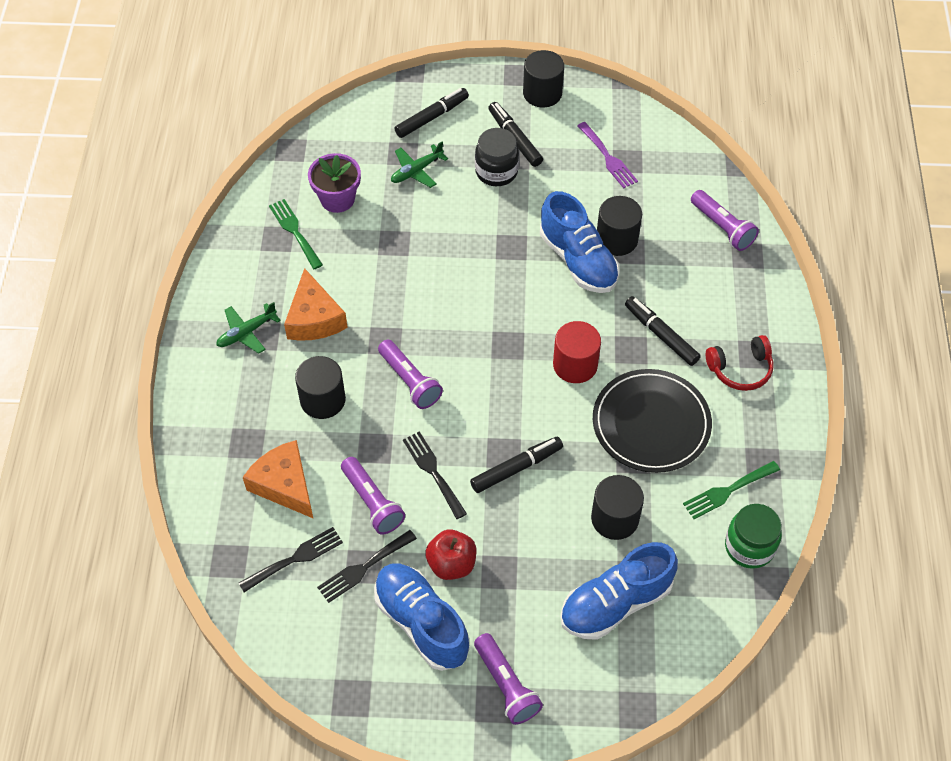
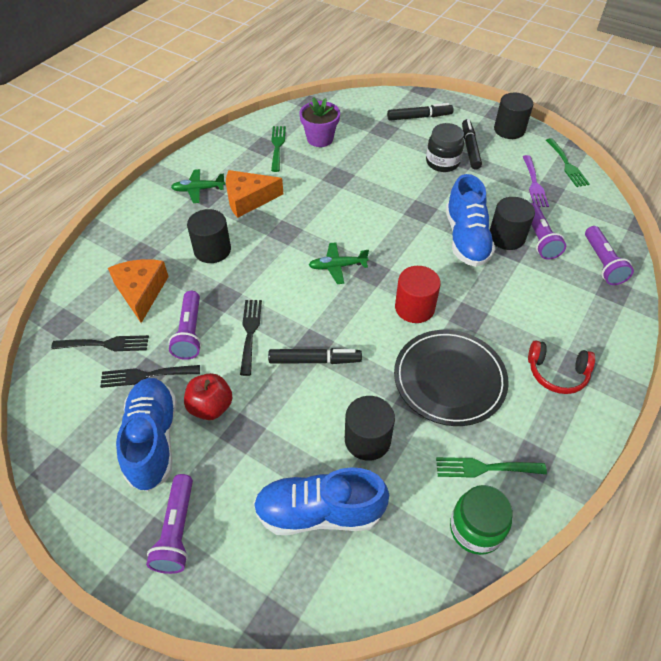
camera: 30 degrees right, 5 degrees down
(314, 318) = (248, 199): orange cheese -> orange cheese turned 60 degrees clockwise
(409, 381) = (281, 264): purple flashlight -> purple flashlight (539, 238)
(416, 171) = (385, 142): green plane -> green plane (337, 266)
(628, 117) = (567, 165): none -> green fork
(661, 335) = (501, 317): black marker -> none

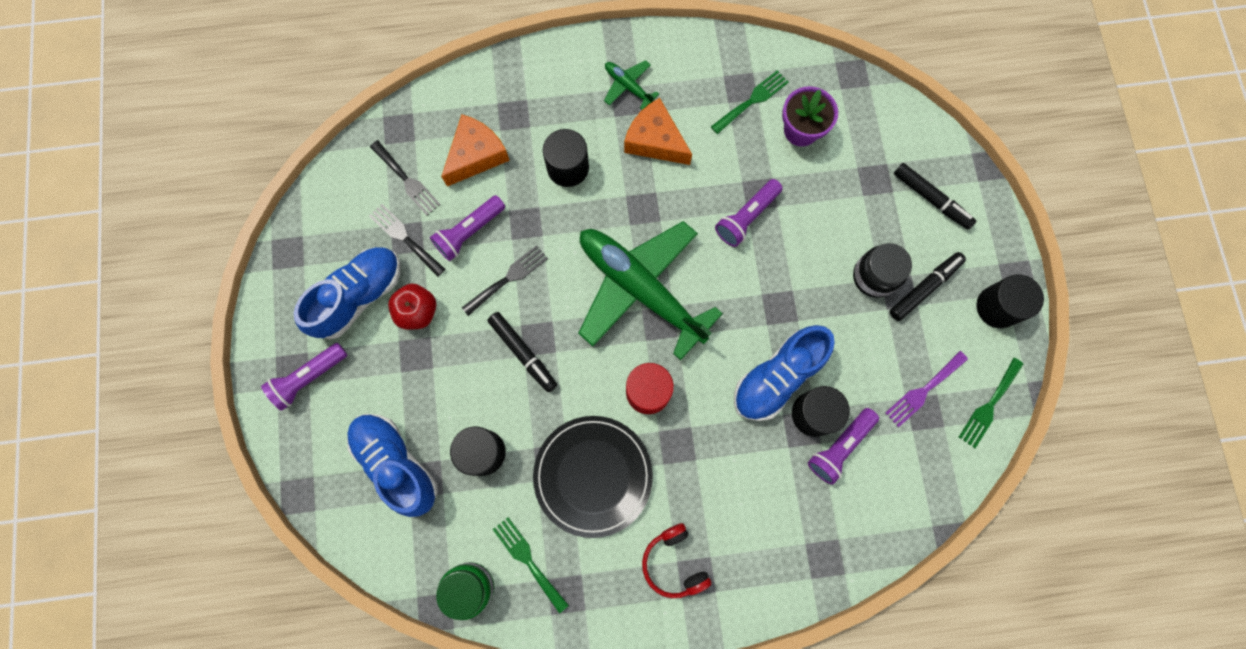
camera: 50 degrees right, 25 degrees up
(337, 266) = (640, 288): green plane -> green plane, size x2.40
(602, 263) = (856, 527): purple flashlight -> purple flashlight (746, 217)

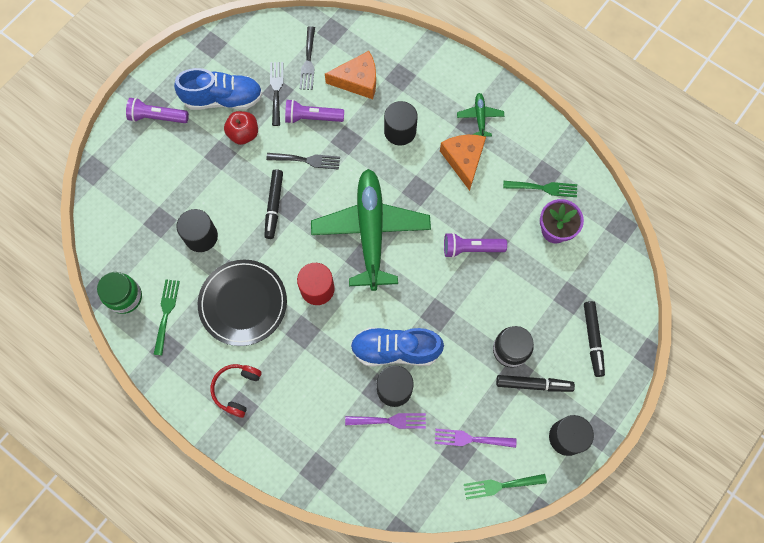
camera: 45 degrees right, 5 degrees down
(397, 464) = (154, 200): blue shoe -> none
(839, 446) = (389, 420): purple flashlight -> purple fork

